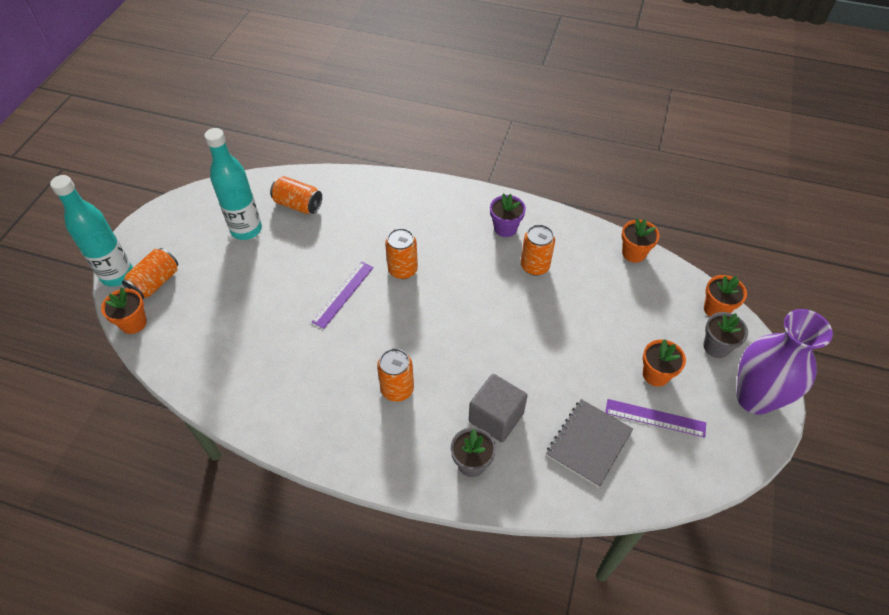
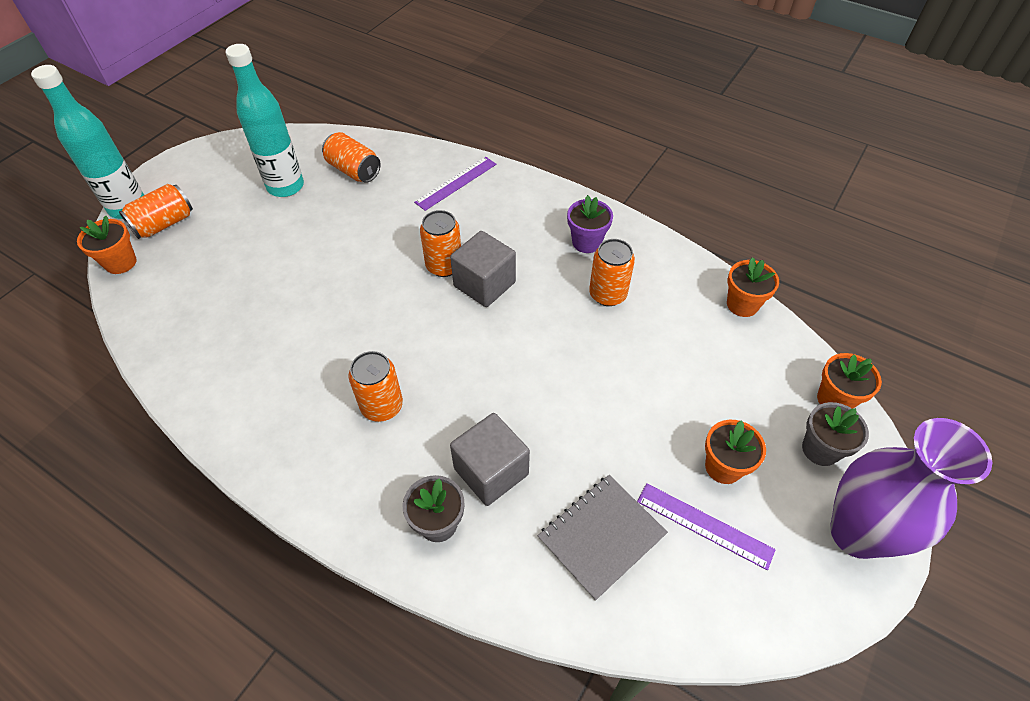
camera: 15 degrees right, 0 degrees up
(343, 294) = (363, 279): purple ruler -> purple ruler (456, 183)
(439, 278) = (484, 284): none -> grey cube

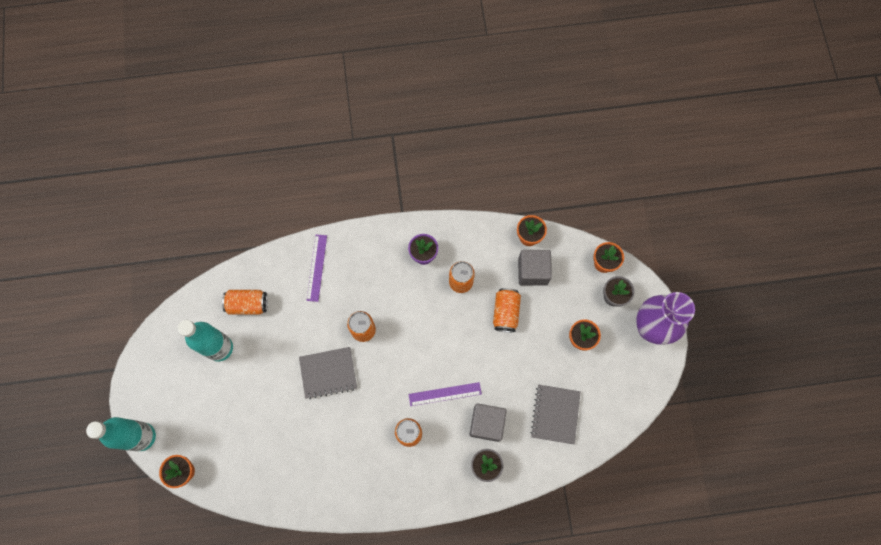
camera: 40 degrees left, 20 degrees up
(164, 224) = (178, 429): orange can -> orange can (505, 312)
(362, 278) = (328, 373): none -> grey notebook
(484, 284) = (394, 325): grey cube -> grey cube (532, 271)
(704, 525) = (591, 374): purple ruler -> purple ruler (445, 394)

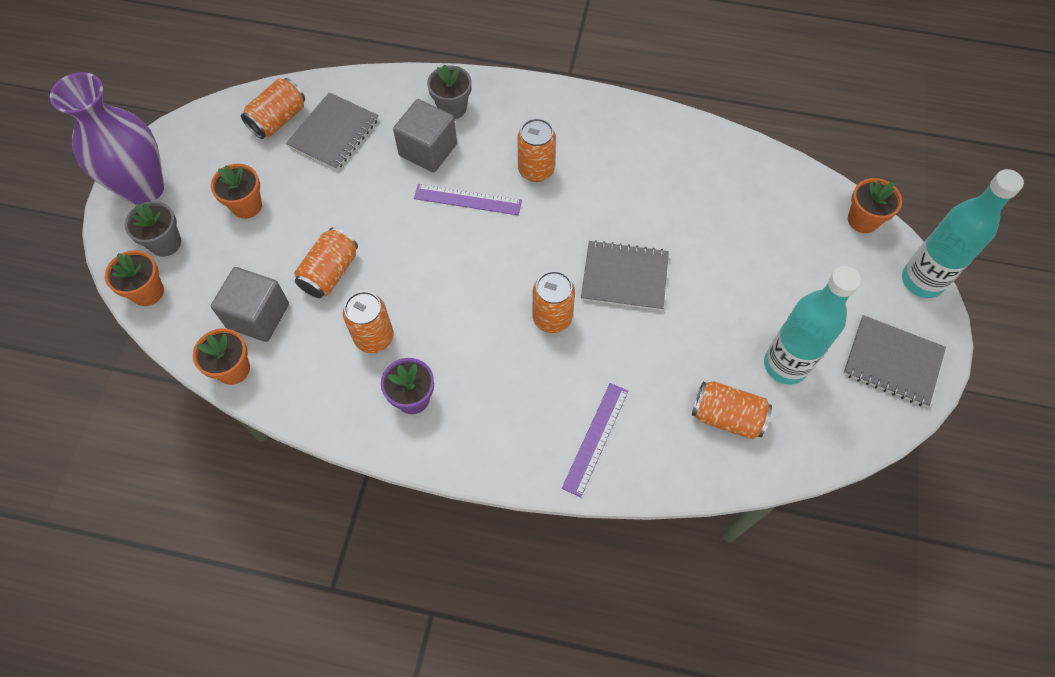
camera: 160 degrees left, 10 degrees down
(157, 372) = (892, 362): none -> grey notebook
(597, 411) = (278, 120): none -> orange can

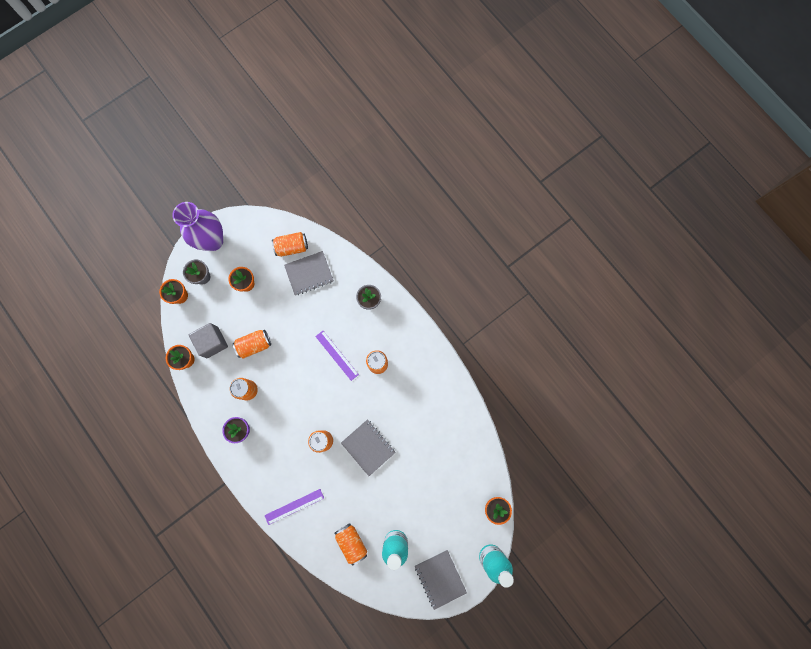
camera: 40 degrees right, 15 degrees up
(428, 150) = (341, 315): grey cube -> none

